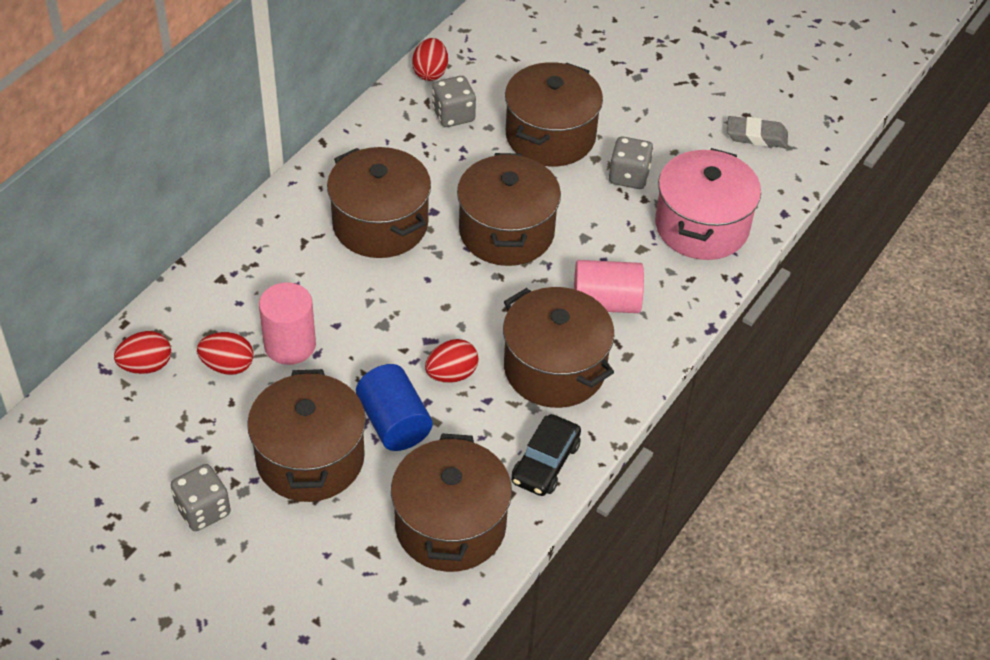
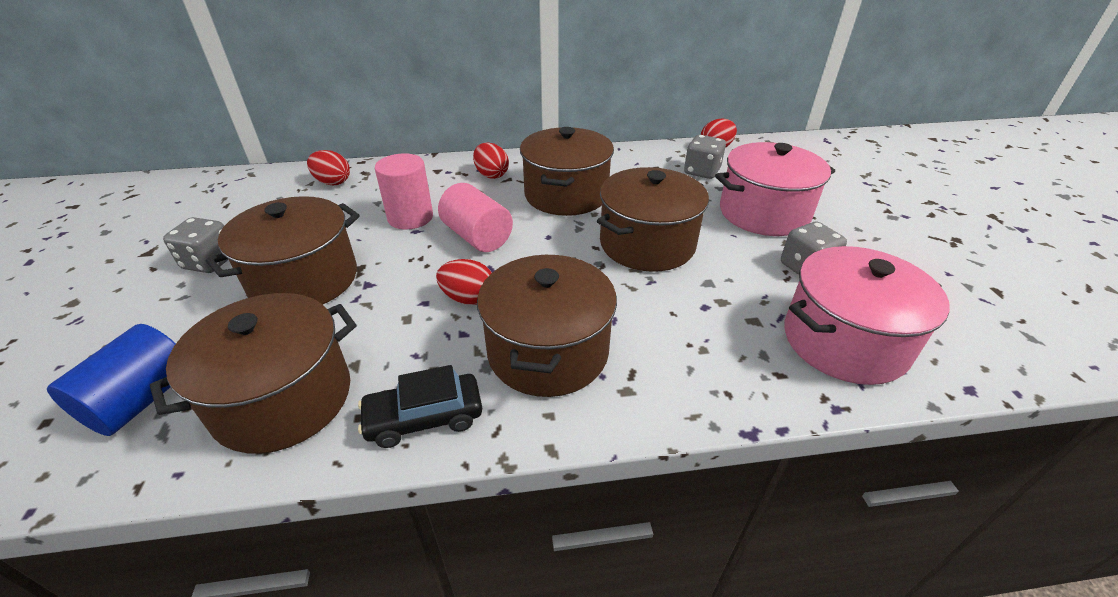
camera: 50 degrees right, 10 degrees down
(227, 366) = (364, 206): red egg -> red egg (491, 175)
(394, 423) = (382, 298): blue cylinder -> blue cylinder (141, 400)
(550, 136) = (763, 213): brown pot -> pink pot
(606, 302) = (664, 336): pink cylinder -> pink cylinder (477, 237)
(756, 136) = (994, 310): grey eraser -> none

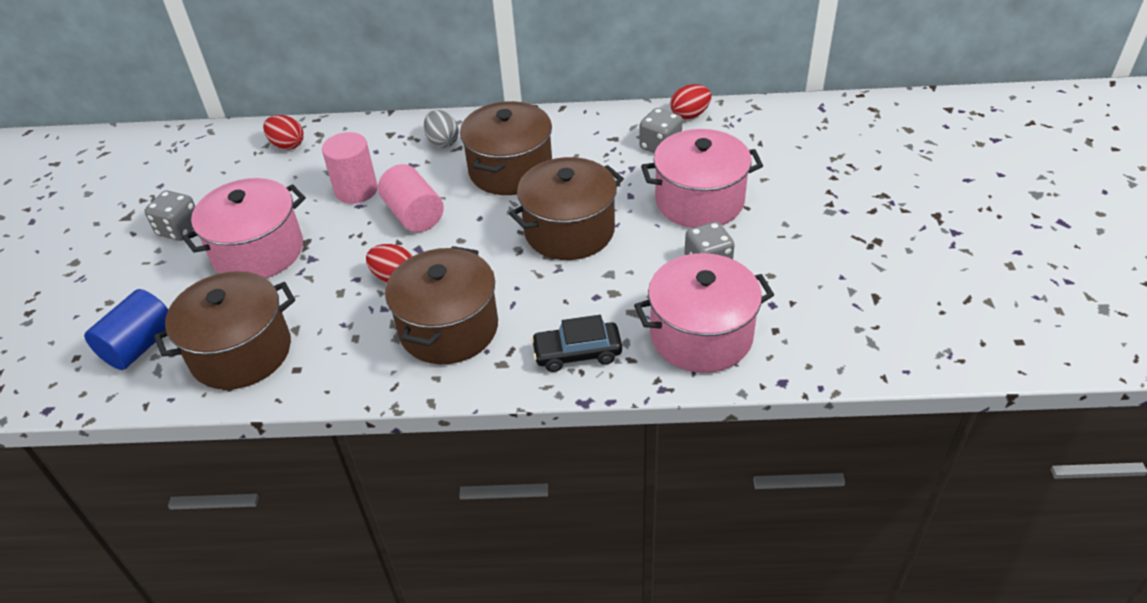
camera: 10 degrees right, 5 degrees up
(304, 280) = (258, 251): brown pot -> pink pot
(424, 418) = (343, 373): black car -> black car (577, 353)
(491, 175) = (443, 142): red egg -> grey egg

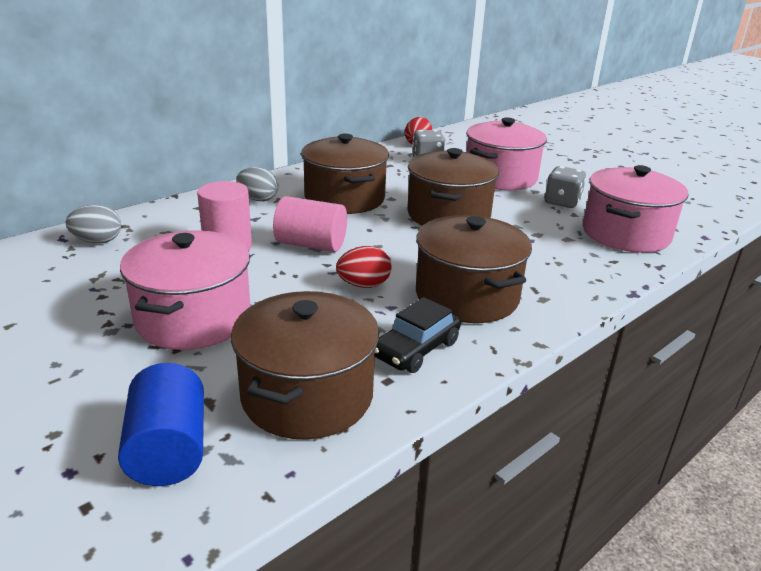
camera: 45 degrees left, 15 degrees down
(179, 229) = (60, 338): grey dice -> none
(287, 145) = (97, 241): red egg -> grey egg
(577, 353) = (578, 271): black car -> black car (416, 349)

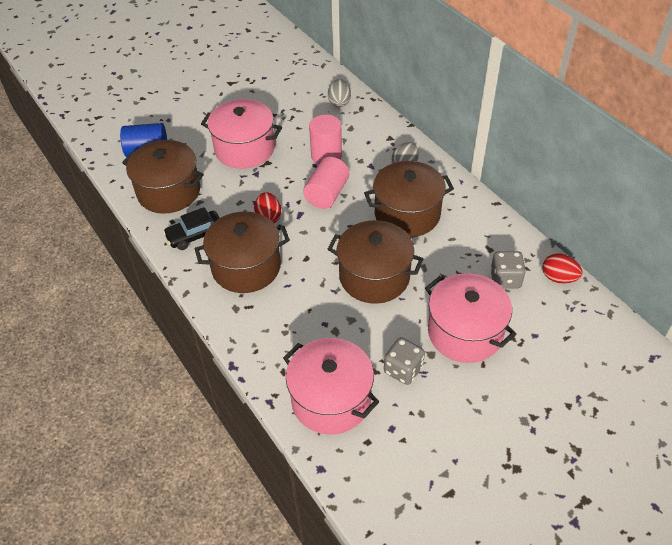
camera: 100 degrees right, 20 degrees up
(416, 349) = (195, 235): black car -> black car turned 75 degrees counterclockwise

